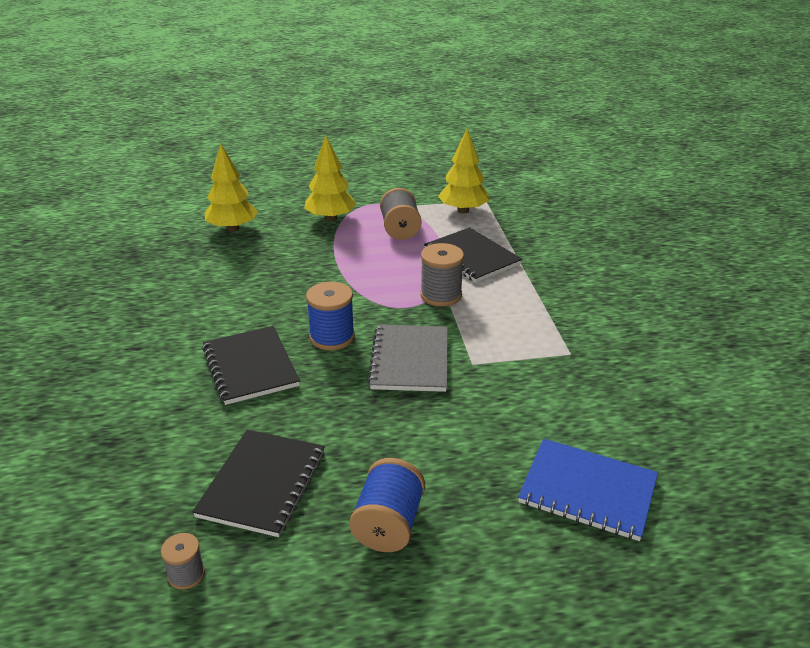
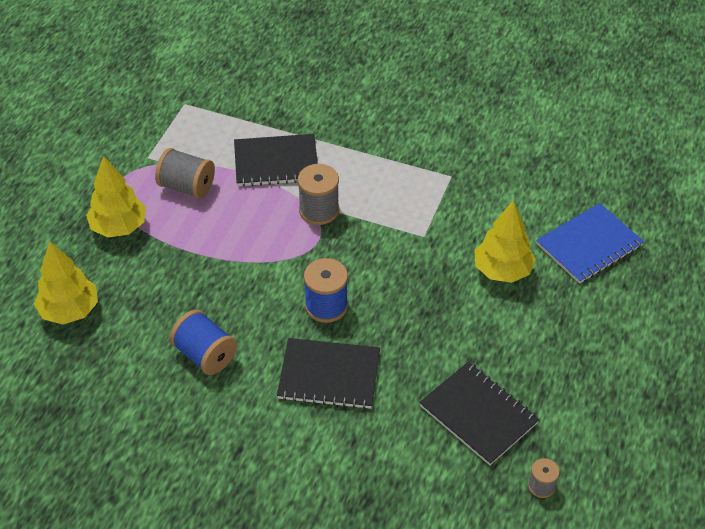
camera: 60 degrees left, 15 degrees up
(388, 524) = (559, 359): blue spool -> blue spool (205, 355)
(410, 360) = (393, 270): grey notebook -> none
(463, 210) = (191, 128): yellow tree -> yellow tree (502, 270)

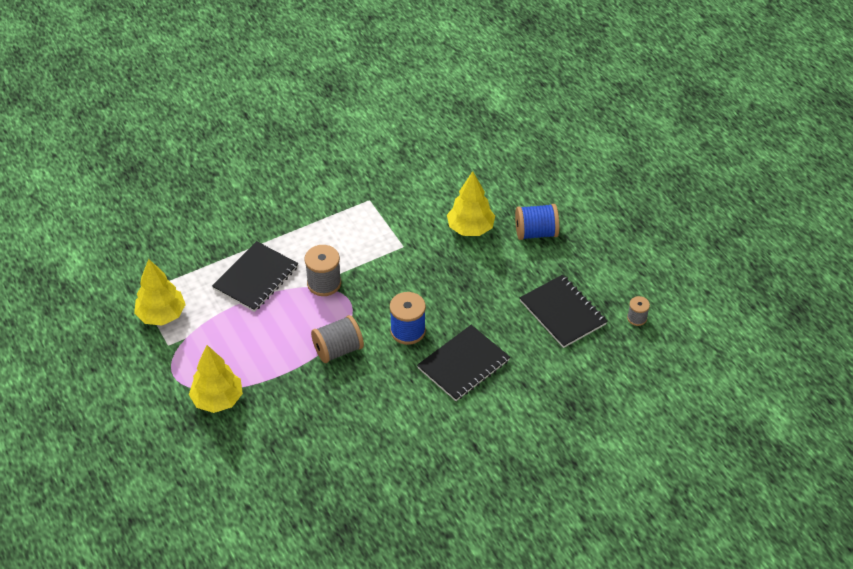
camera: 50 degrees left, 0 degrees up
(70, 310) = (265, 471): yellow tree -> yellow tree (162, 315)
(187, 186) = (222, 339): grey spool -> grey spool (338, 349)
(205, 355) = (382, 418): blue spool -> blue spool (536, 233)
(478, 414) = (562, 312): black notebook -> black notebook turned 60 degrees clockwise
(589, 245) = (494, 176): blue notebook -> none

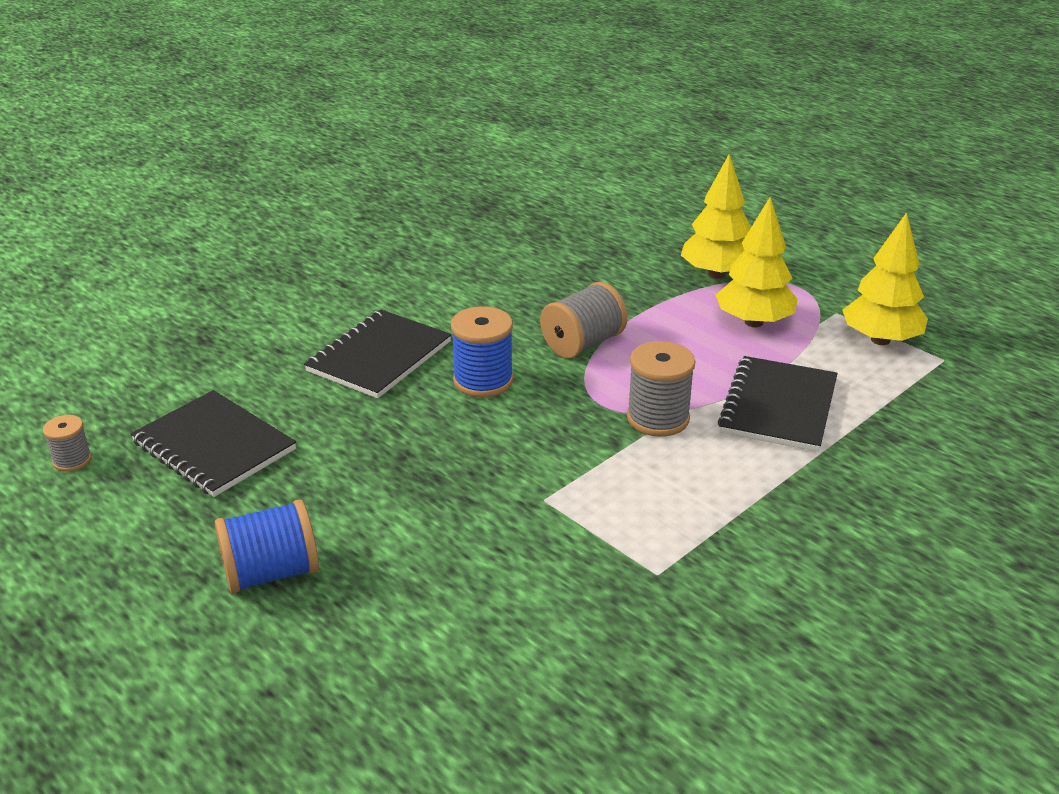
camera: 165 degrees right, 15 degrees down
(470, 228) = (416, 555): yellow tree -> yellow tree (753, 322)

